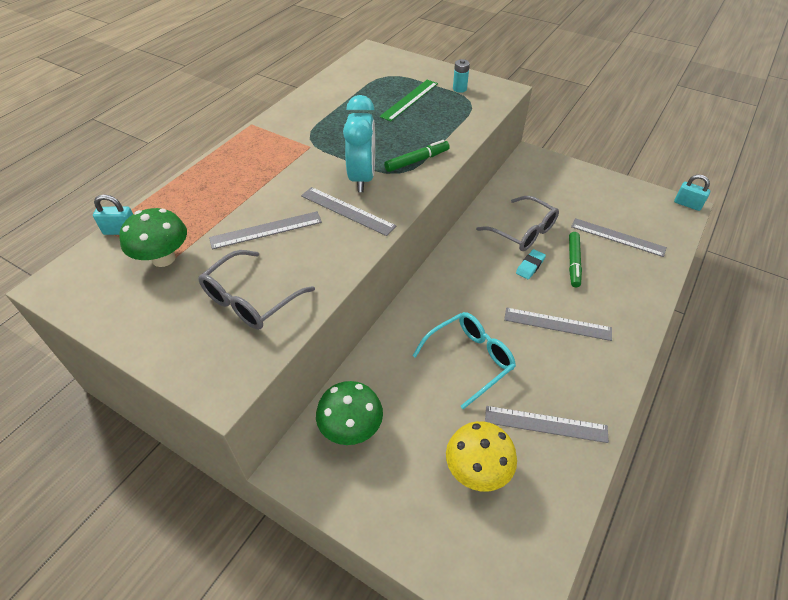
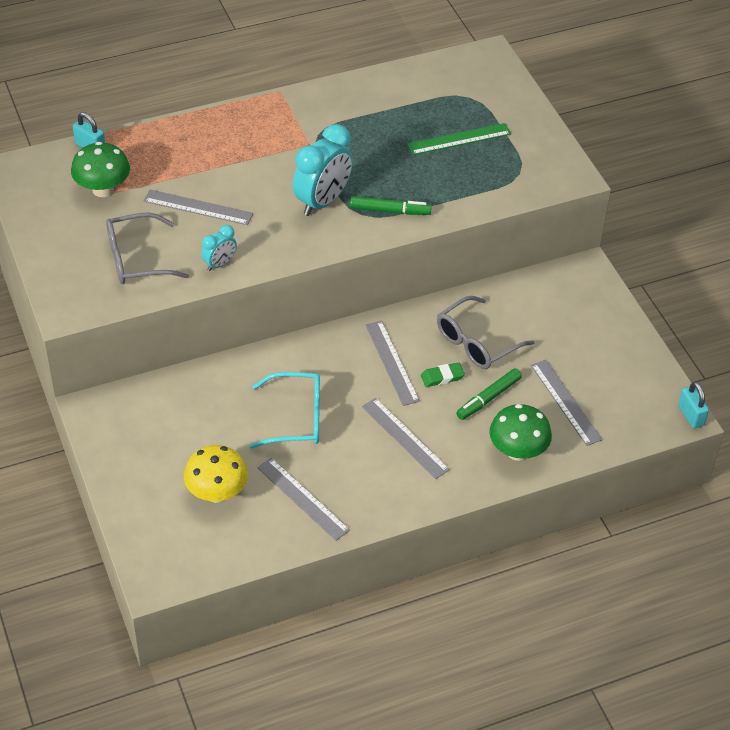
camera: 35 degrees right, 0 degrees up
(330, 263) = (219, 264): none -> turquoise clock
(347, 211) = (278, 226): grey ruler -> grey ruler (391, 362)
(351, 428) = (155, 409): green mushroom -> green mushroom (517, 451)
(459, 89) = (526, 152): turquoise battery -> none
(523, 232) = (476, 343): grey glasses -> grey glasses turned 60 degrees clockwise
(530, 266) = (442, 377): turquoise eraser -> green eraser

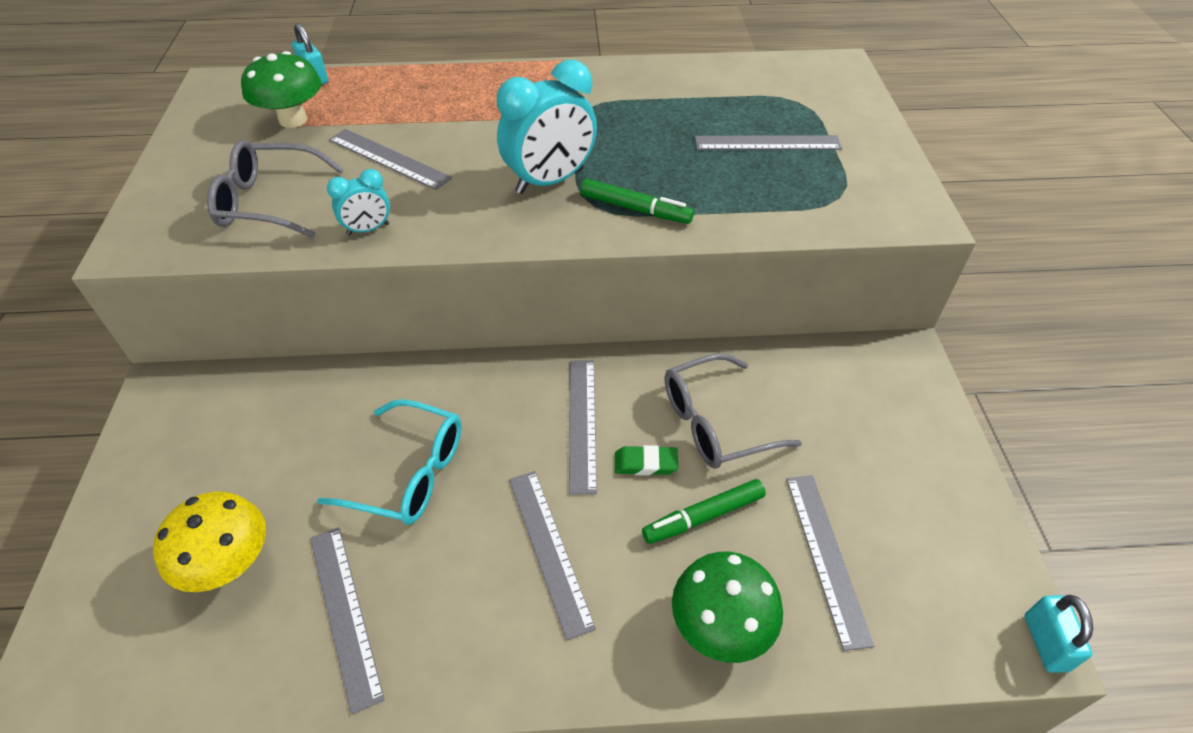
camera: 20 degrees right, 0 degrees up
(459, 139) = (767, 143): green ruler -> grey ruler

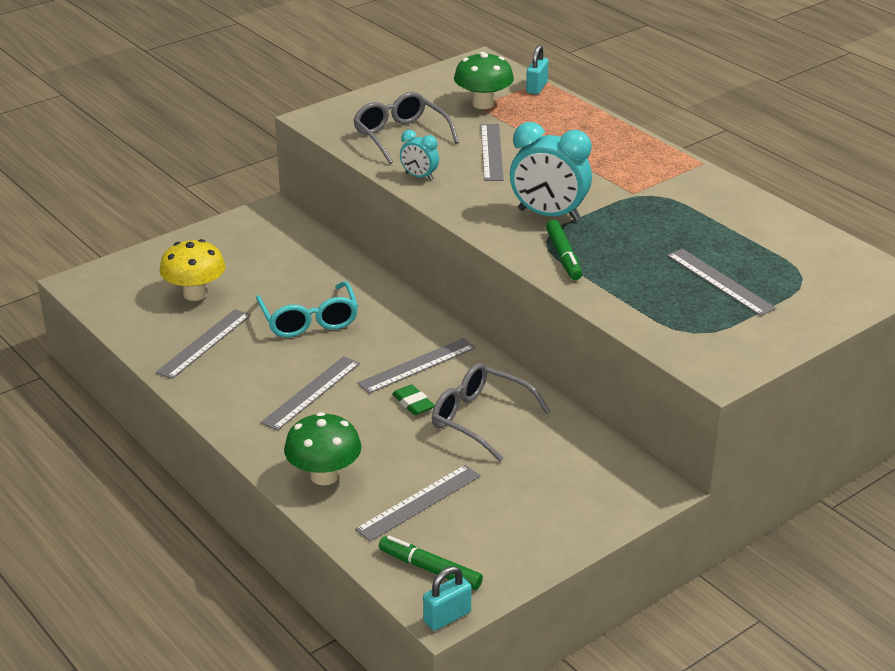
camera: 55 degrees right, 15 degrees down
(703, 516) = (396, 441): green marker -> green marker (430, 569)

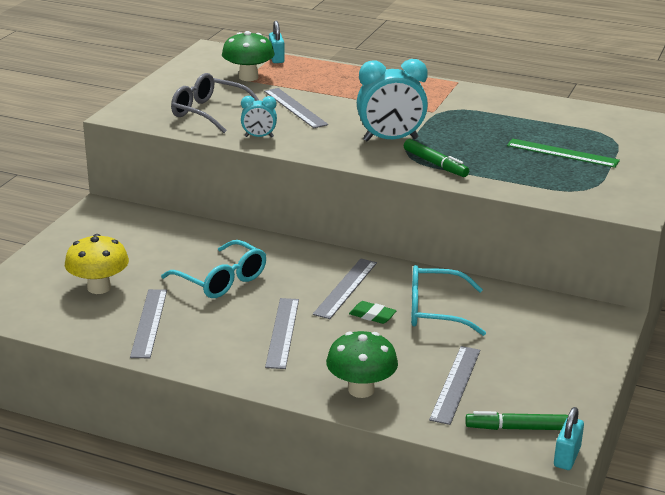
camera: 30 degrees left, 5 degrees down
(479, 419) = (435, 311): grey glasses -> turquoise glasses
(720, 281) = (562, 153): grey ruler -> green ruler

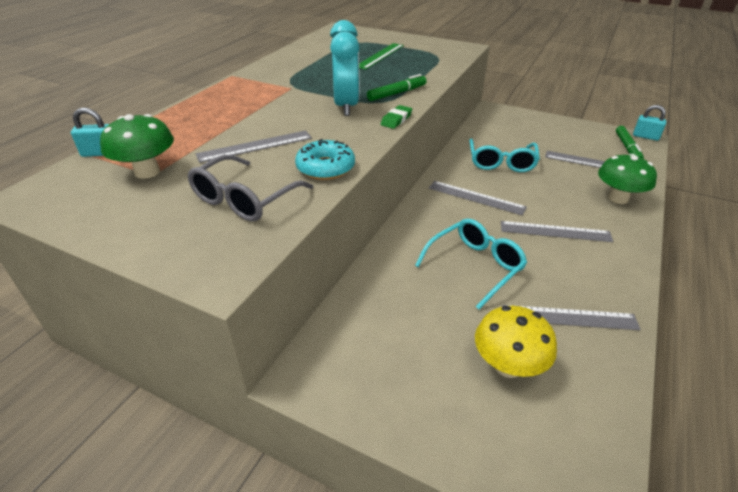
camera: 85 degrees left, 10 degrees up
(259, 137) = (325, 168): turquoise clock -> turquoise donut
(372, 315) = (515, 188): green eraser -> green eraser (396, 120)

